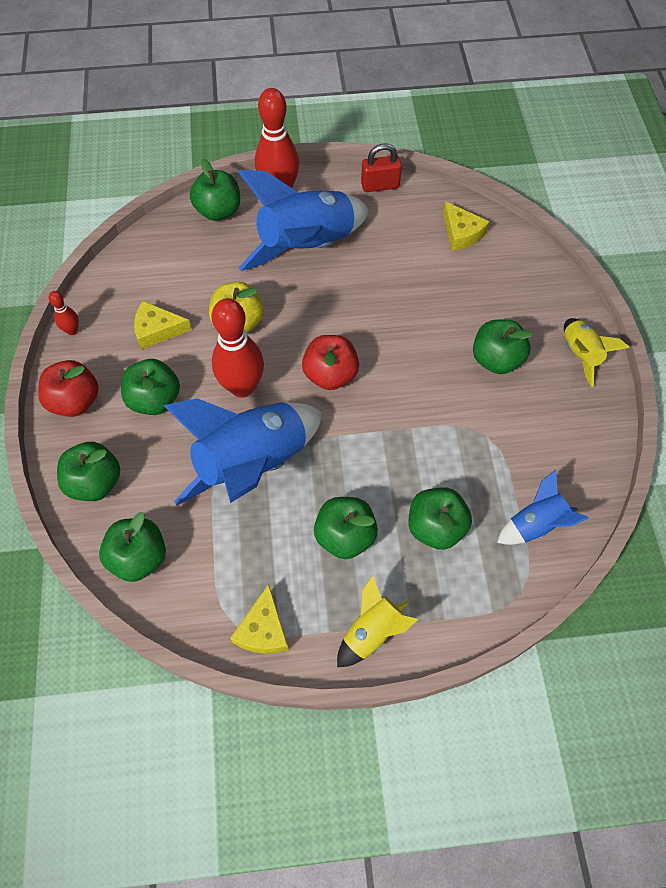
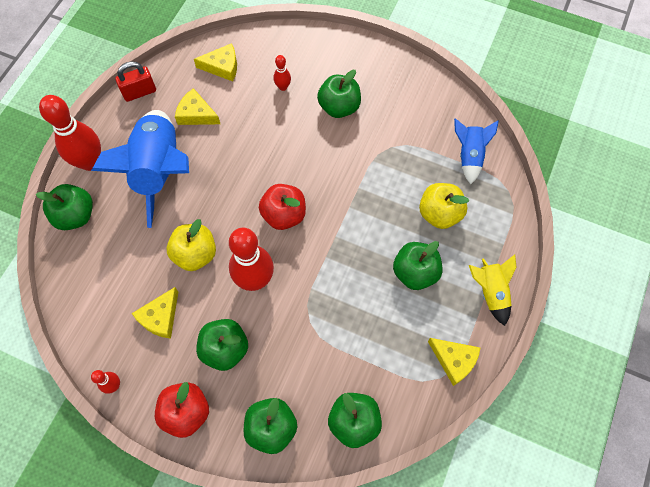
camera: 60 degrees left, 5 degrees up
(253, 464) = (324, 305): blue rocket -> none
(380, 185) = (139, 92): red padlock -> red padlock turned 45 degrees clockwise
(390, 241) = (196, 114): none -> yellow cheese
(435, 527) = (439, 214): green apple -> yellow apple
(480, 296) = (283, 87): none -> red bowling pin
(580, 355) = (366, 58): yellow rocket -> none

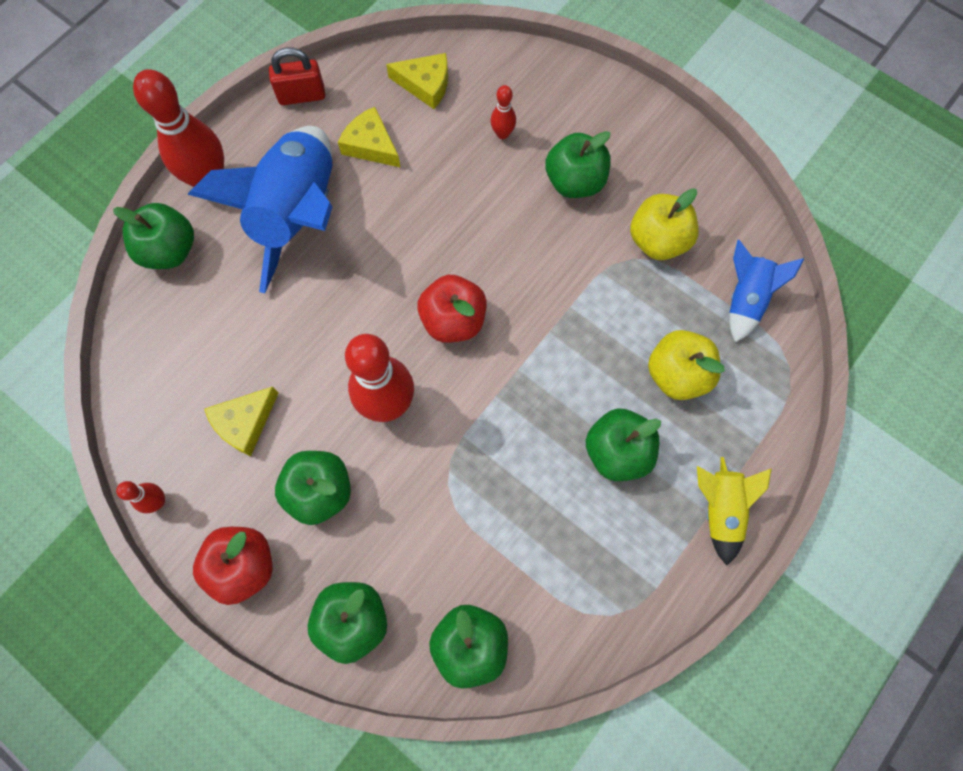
camera: 15 degrees right, 5 degrees up
(195, 254) = (316, 346): yellow apple -> yellow apple (658, 241)
(454, 360) = (638, 595): yellow cheese -> none

